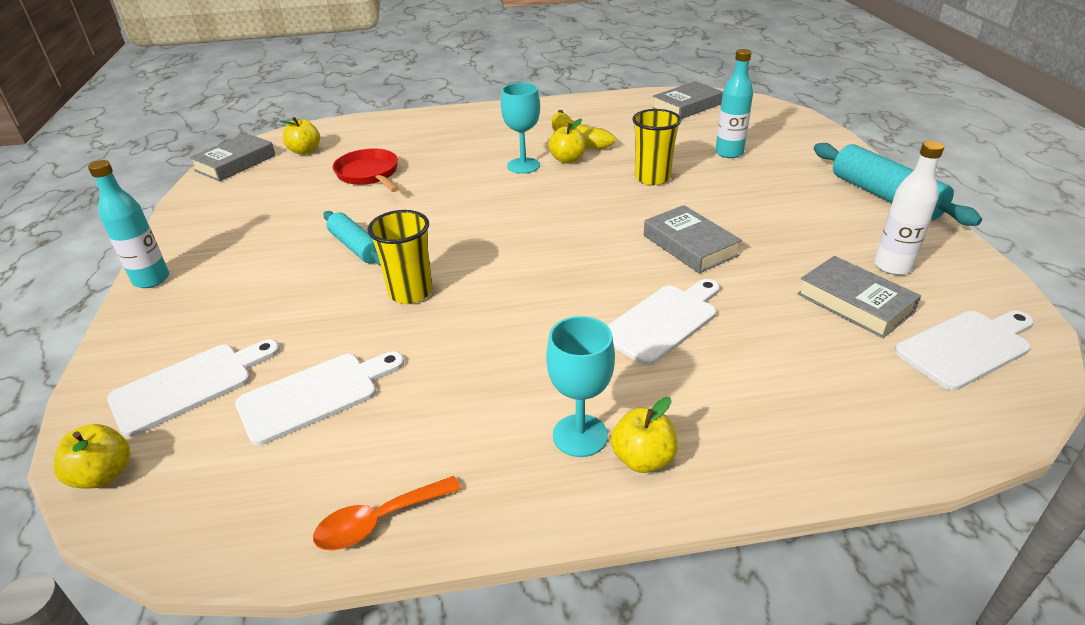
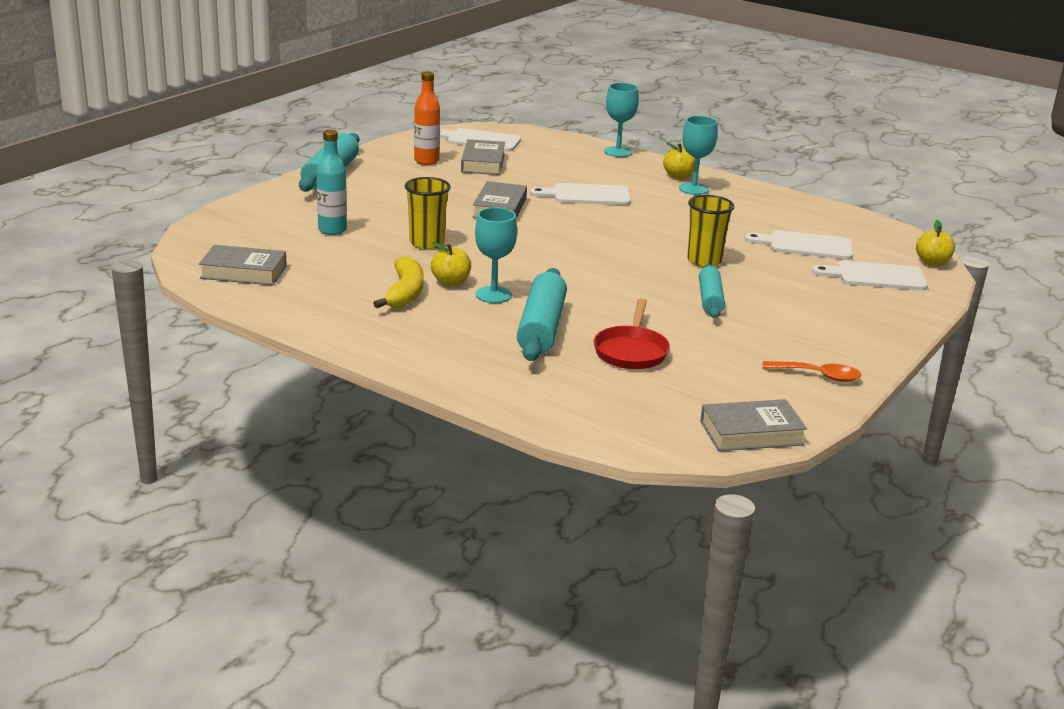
camera: 140 degrees left, 10 degrees down
(151, 279) = (884, 346): turquoise bottle -> none
(305, 151) = (663, 411): yellow apple -> none
(378, 521) = (808, 205): orange spoon -> orange spoon (818, 376)
(452, 161) = (541, 328): none -> turquoise rolling pin
(814, 467) = (618, 152): none -> turquoise goblet
(892, 266) = (426, 161): white bottle -> orange bottle

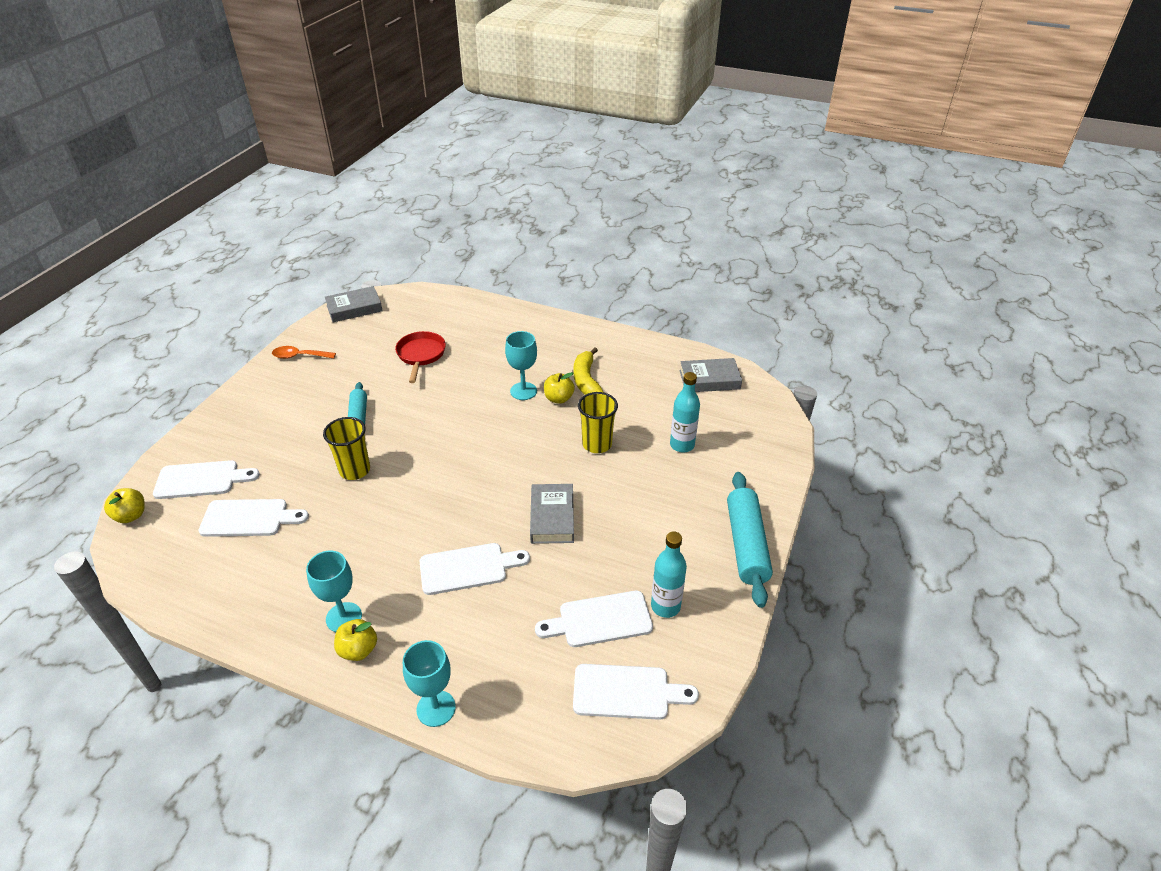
camera: 170 degrees right, 15 degrees up
(426, 161) = (665, 606): orange bottle -> turquoise bottle
(483, 163) = (600, 620): grey book -> white cutting board
(541, 328) = (482, 365): turquoise rolling pin -> none

